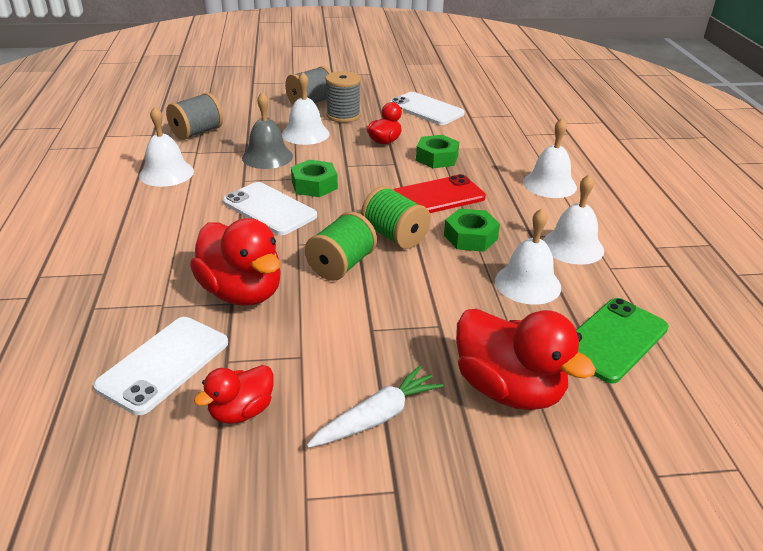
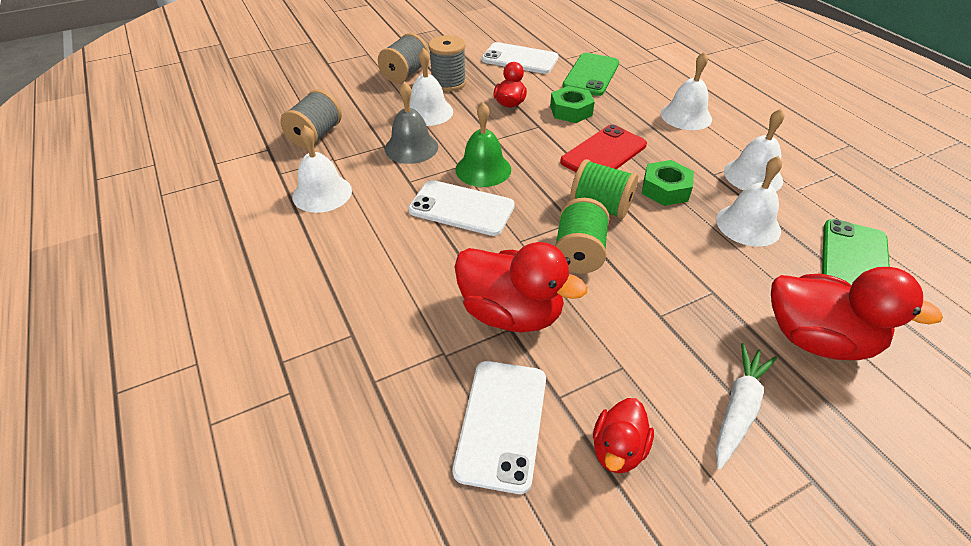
camera: 20 degrees left, 10 degrees up
(314, 185) = (483, 169): green nut -> green bell
(484, 134) = (591, 75): none -> green phone

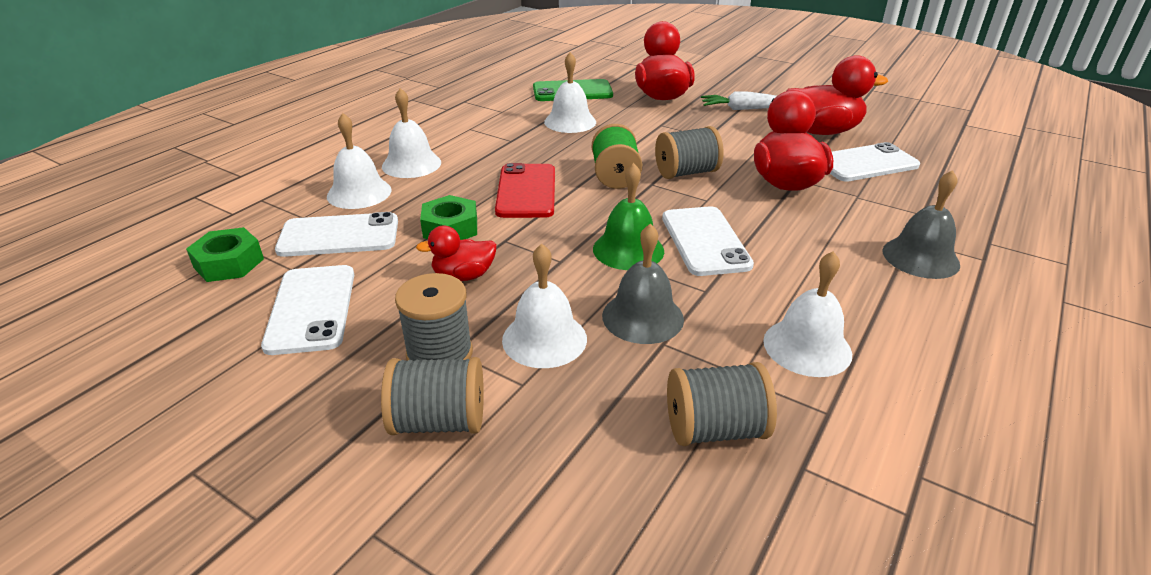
camera: 120 degrees left, 10 degrees down
(326, 318) = (920, 257): none -> grey bell
(579, 253) = (686, 173): green spool -> grey spool
(591, 75) = (339, 236): green phone -> white phone
(603, 153) = (526, 191): red phone -> red phone turned 75 degrees clockwise
(618, 449) = (821, 131): red duck -> red duck, size x1.79
(665, 189) = (557, 155): green nut -> green nut (229, 263)
(753, 176) = (498, 126): white bell -> white bell (359, 193)

